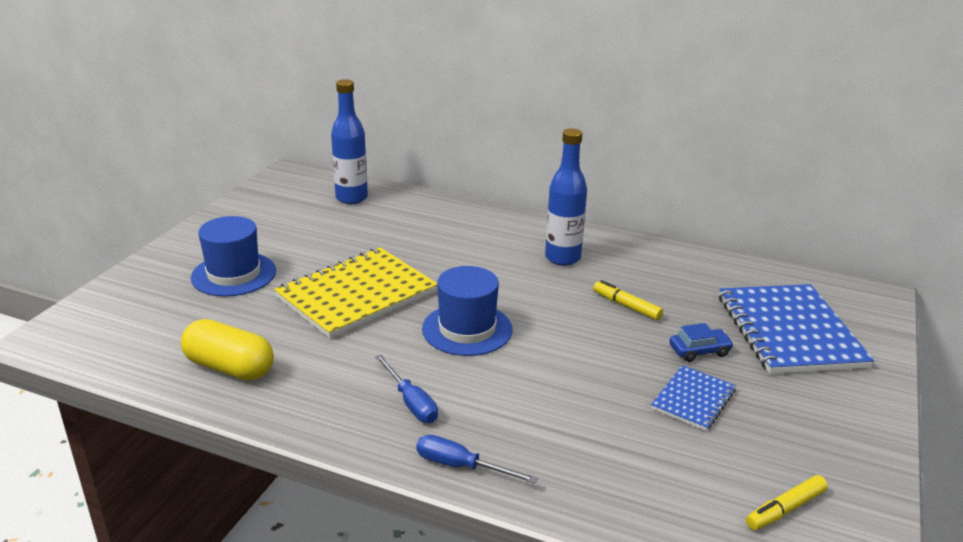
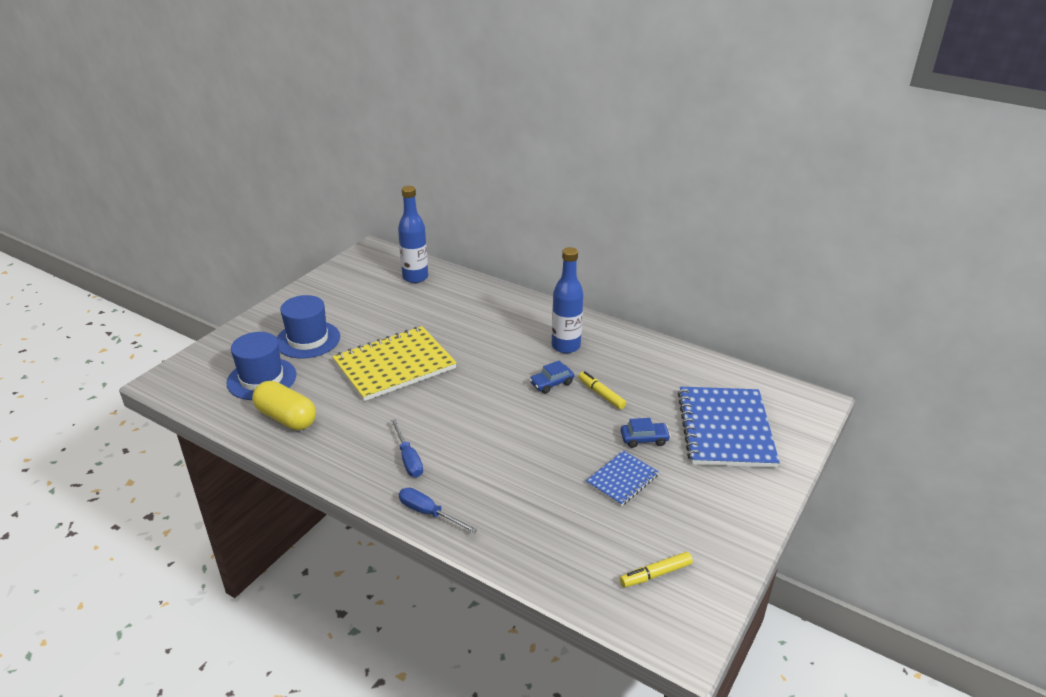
camera: 10 degrees right, 5 degrees up
(467, 329) = (469, 403): blue hat -> blue hat (261, 379)
(561, 299) = (551, 383): none -> blue car

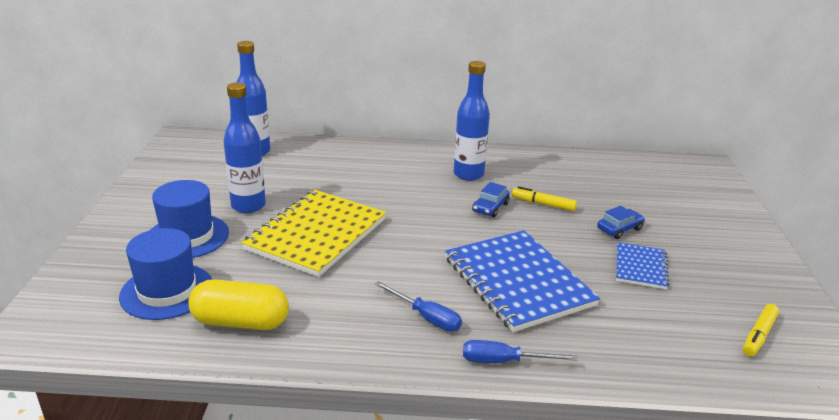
camera: 30 degrees left, 5 degrees down
(369, 326) = (248, 206): none -> blue bottle
(725, 429) = (670, 202): blue notebook -> blue notebook (518, 281)

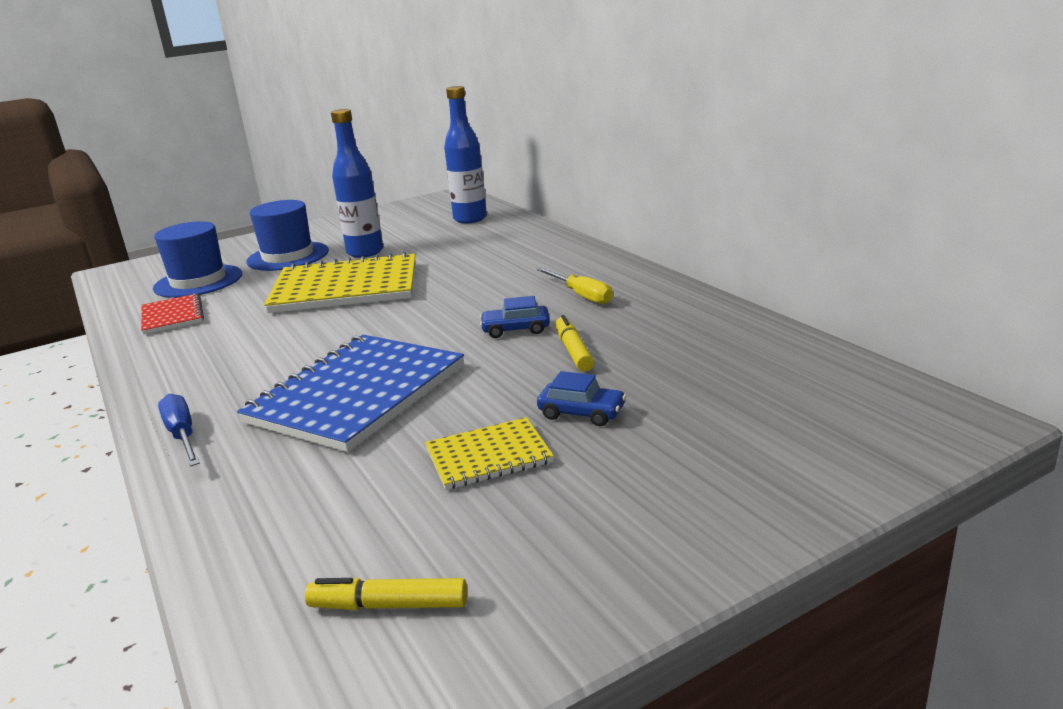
camera: 60 degrees right, 5 degrees down
(241, 322) = (172, 316): yellow capsule -> red notebook
(426, 317) = (239, 375): blue screwdriver -> none
(468, 174) = (581, 295): blue bottle -> yellow screwdriver
(640, 267) = (488, 456): blue notebook -> yellow notebook

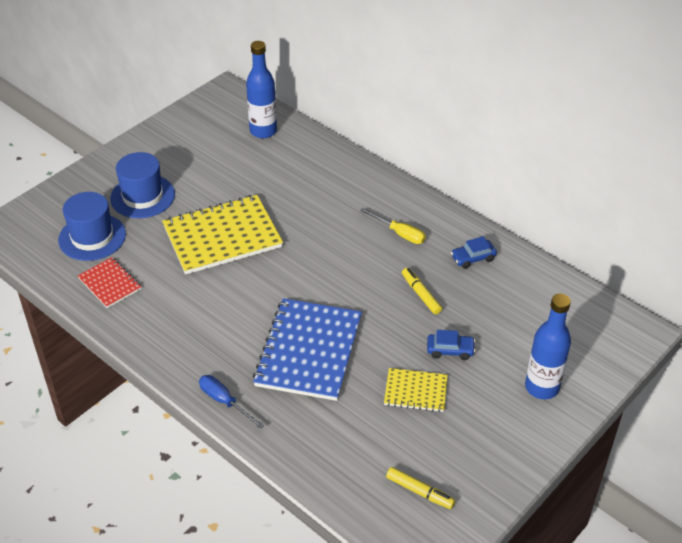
camera: 20 degrees left, 20 degrees up
(365, 252) = (205, 186): blue bottle -> blue bottle (542, 387)
(388, 605) = (419, 492): yellow marker -> yellow marker turned 135 degrees counterclockwise
(488, 456) = (415, 391): yellow notebook -> yellow notebook turned 45 degrees clockwise
(516, 329) = (374, 276): blue car -> blue car (473, 258)

